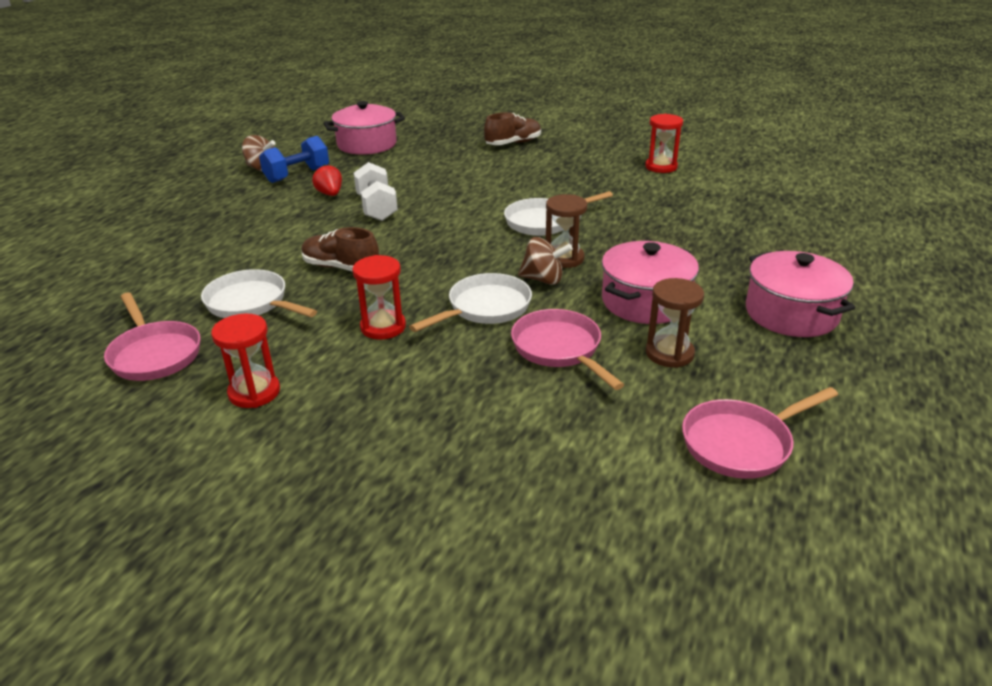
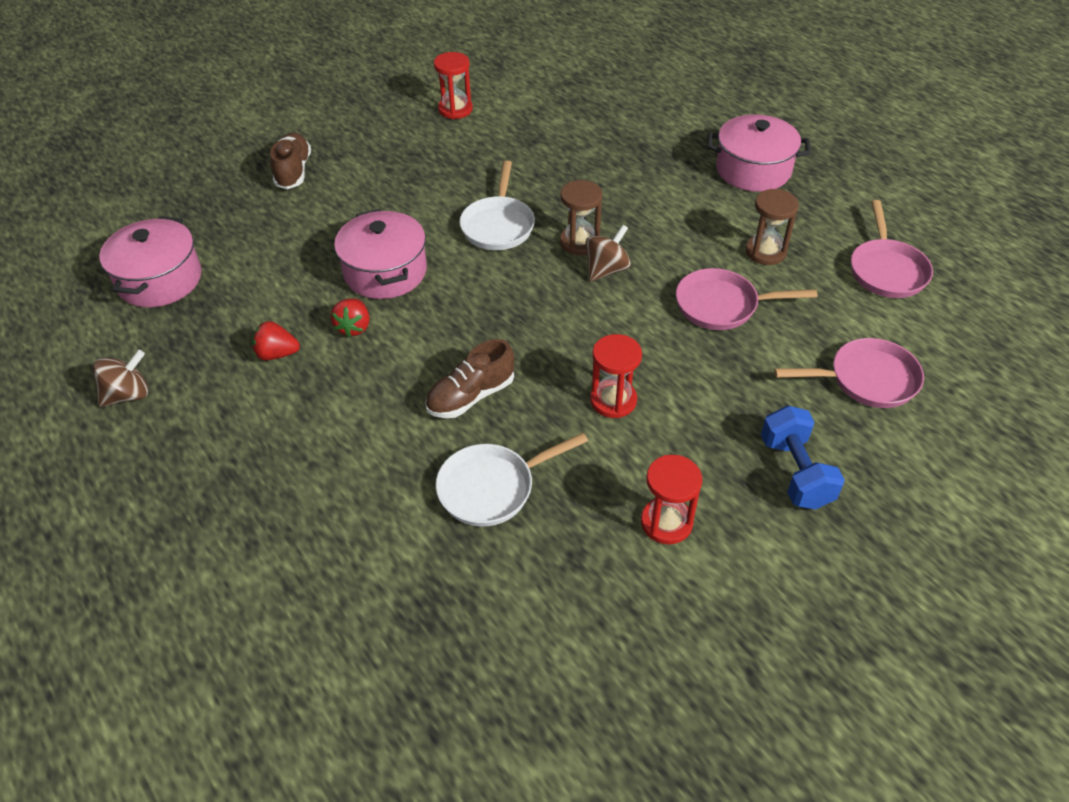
camera: 60 degrees left, 15 degrees up
(154, 354) = (542, 592): pink pan -> pink pan (866, 380)
(297, 175) = (187, 367): blue dumbbell -> blue dumbbell (795, 472)
(377, 208) = (354, 327): white dumbbell -> red strawberry
(485, 308) = (628, 323): white pan -> none
(645, 302) = (685, 230): pink pot -> pink pot (385, 272)

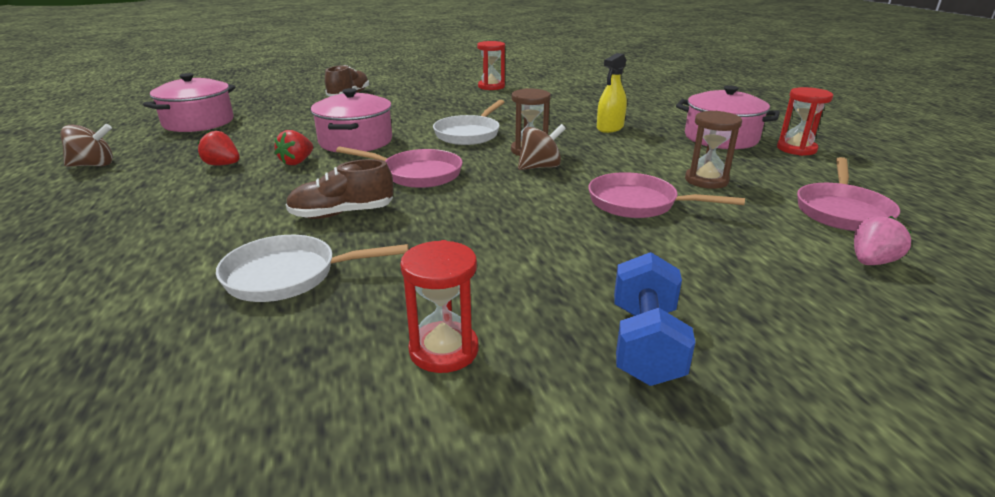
camera: 20 degrees right, 20 degrees down
(613, 400) = (473, 242): red hourglass -> red hourglass (796, 149)
(637, 176) = (610, 128): none -> yellow spray bottle
(866, 380) = (784, 284): pink pan -> pink pan (417, 174)
(919, 334) = (871, 262): none -> pink strawberry

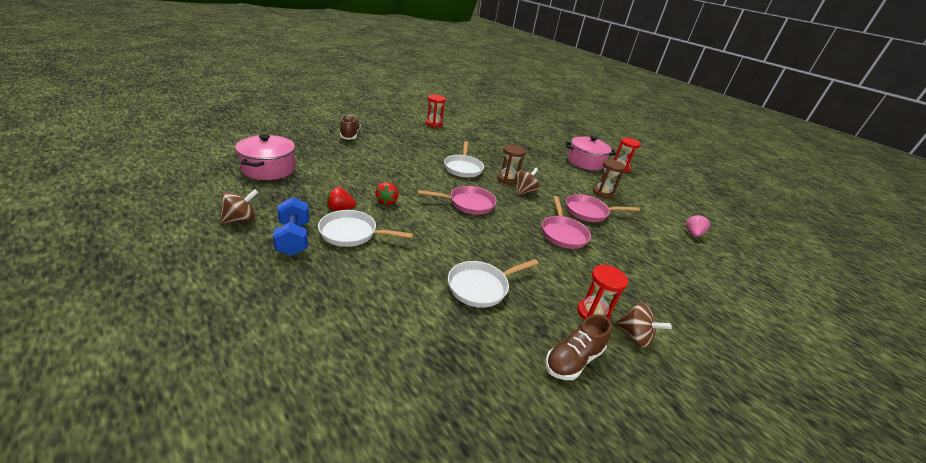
camera: 30 degrees left, 5 degrees up
(198, 191) = (352, 233): none -> white pan
(342, 214) = (460, 239): brown shoe -> brown shoe (573, 360)
(355, 141) = (403, 179): pink pot -> none
(487, 408) = (634, 336): none -> brown spinning top
(610, 128) = (530, 158): yellow spray bottle -> none
(645, 344) = (657, 292): blue dumbbell -> blue dumbbell (294, 238)
(842, 211) = (664, 206): pink pan -> pink pan (563, 233)

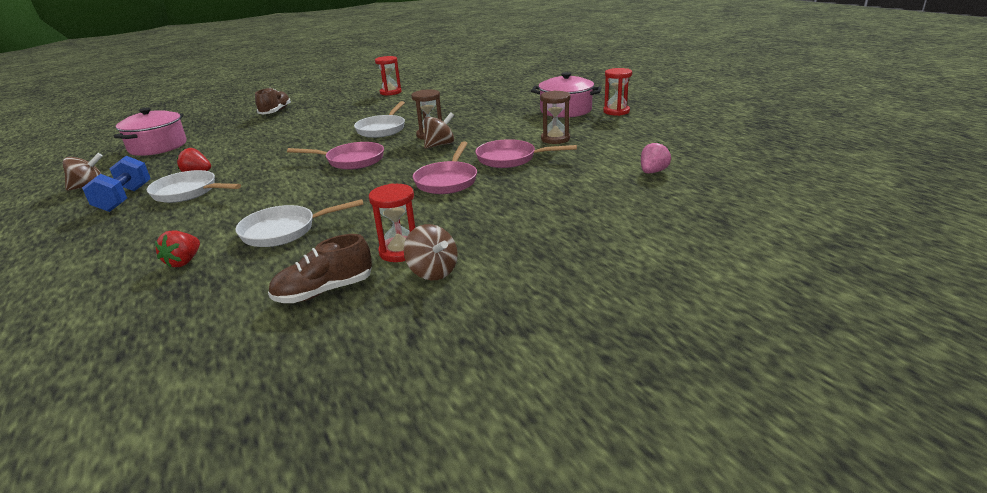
camera: 20 degrees right, 5 degrees down
(387, 201) = (256, 164): red strawberry -> red strawberry (184, 262)

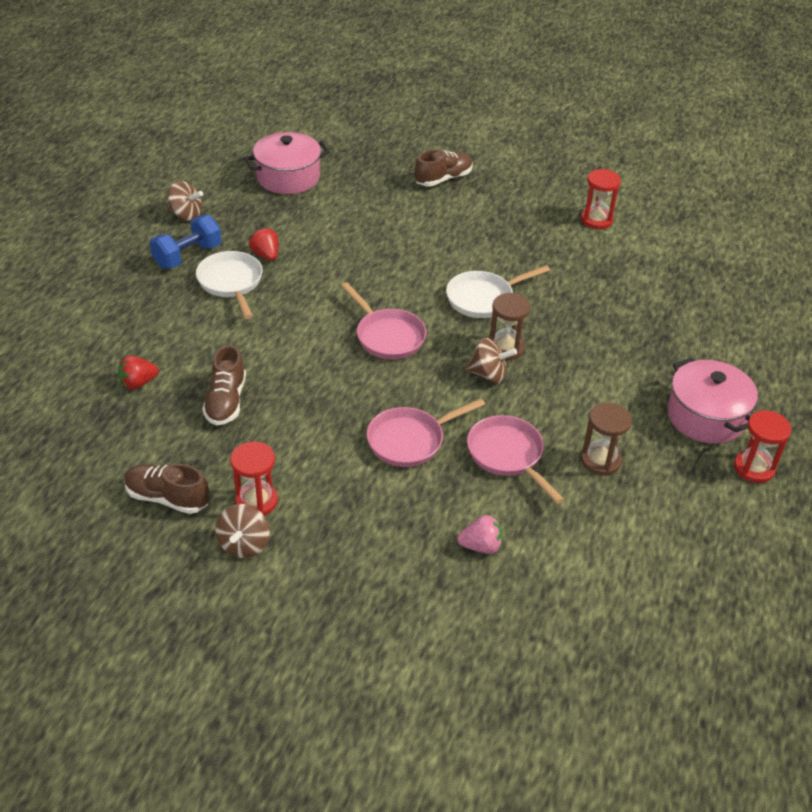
camera: 45 degrees right, 15 degrees up
(284, 231) = (226, 401): white pan -> brown shoe
(653, 172) = (587, 597): pink strawberry -> pink strawberry (481, 546)

